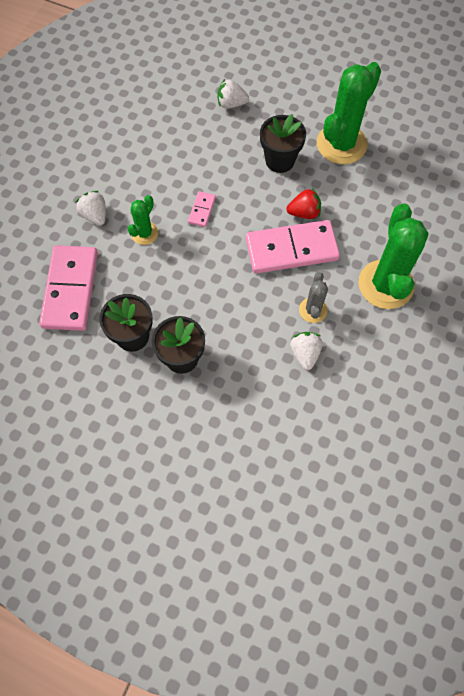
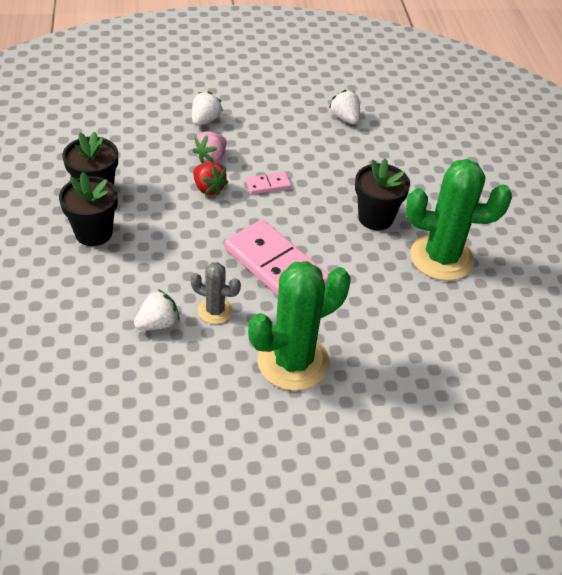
camera: 55 degrees right, 20 degrees down
(70, 290) = (117, 136): pink domino -> none
(144, 233) = (211, 157): green cactus -> pink strawberry
(231, 104) = (409, 158): white strawberry -> white strawberry (345, 118)
(304, 213) = (328, 260): red strawberry -> red strawberry (208, 188)
(313, 310) = (215, 311): grey cactus -> grey cactus turned 45 degrees clockwise

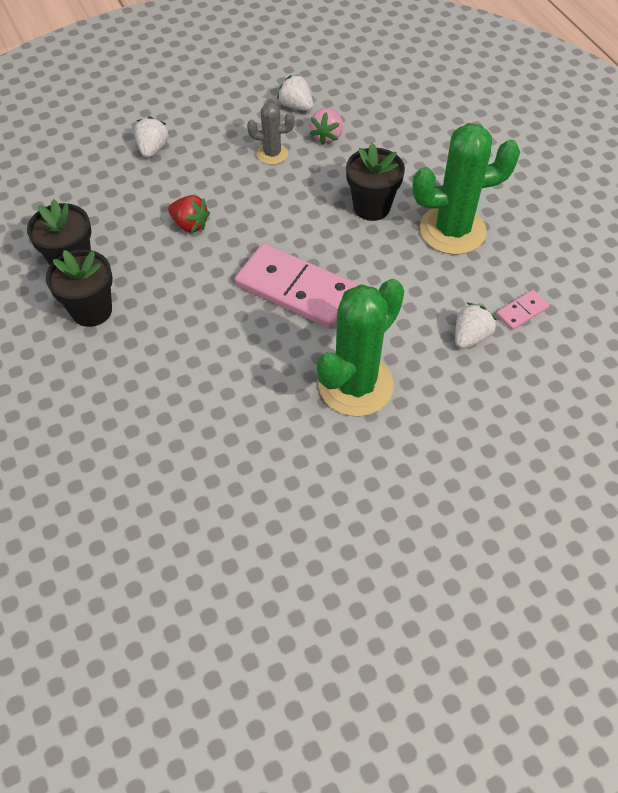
camera: 15 degrees left, 10 degrees up
(158, 323) = (203, 388): white strawberry -> white strawberry (470, 337)
(211, 157) = (177, 189): pink strawberry -> pink strawberry (327, 136)
(215, 311) = (255, 356): grey cactus -> grey cactus (272, 154)
(268, 185) = (249, 203): pink domino -> pink domino (522, 312)

